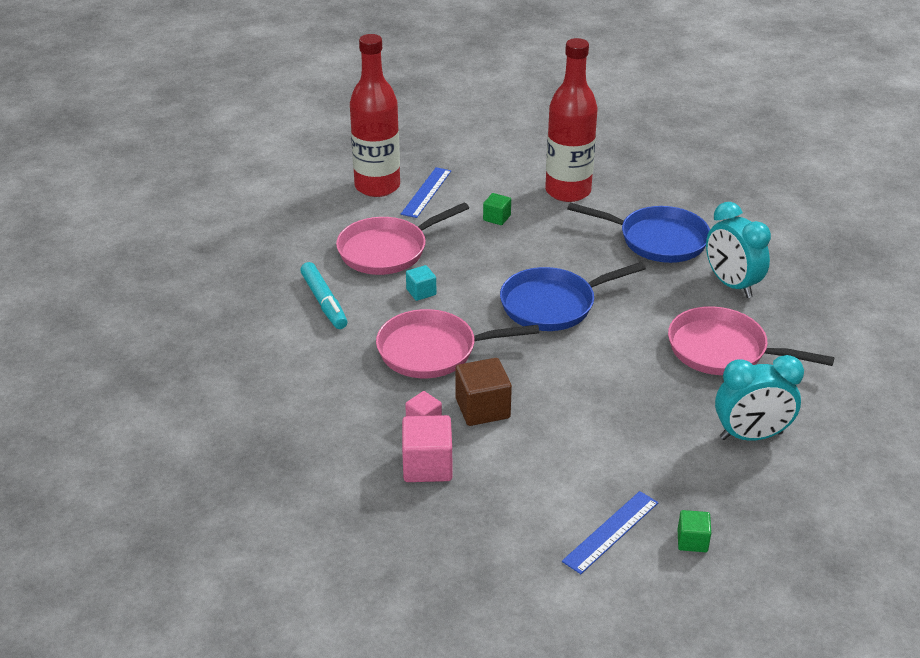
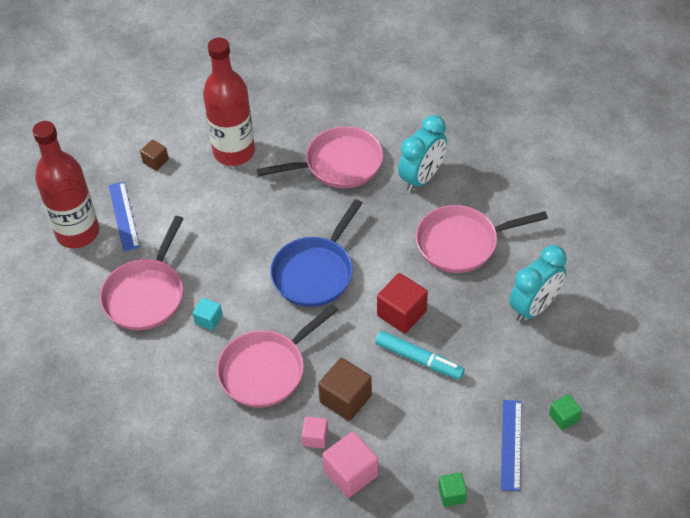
camera: 35 degrees left, 15 degrees up
(324, 302) = (142, 376): turquoise marker -> turquoise marker (419, 359)
(492, 169) = (155, 161): none -> brown cube
(496, 218) = (202, 211): green cube -> green cube (452, 494)
(605, 373) = (401, 313): none -> red cube
(657, 240) = (338, 164): blue pan -> pink pan
(731, 284) = (422, 178): turquoise clock -> turquoise clock turned 75 degrees counterclockwise

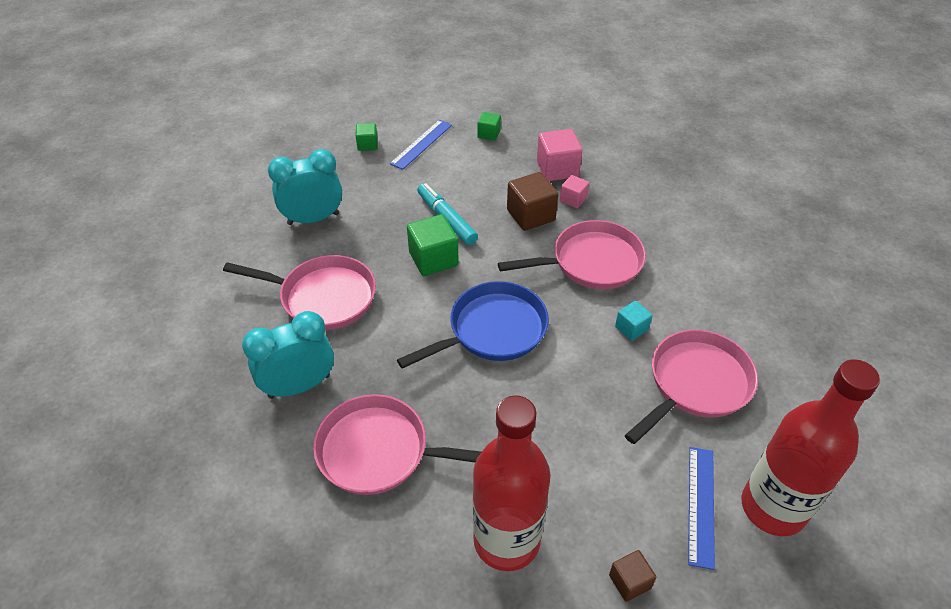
camera: 155 degrees left, 5 degrees down
(401, 313) = (433, 259): red cube -> green cube

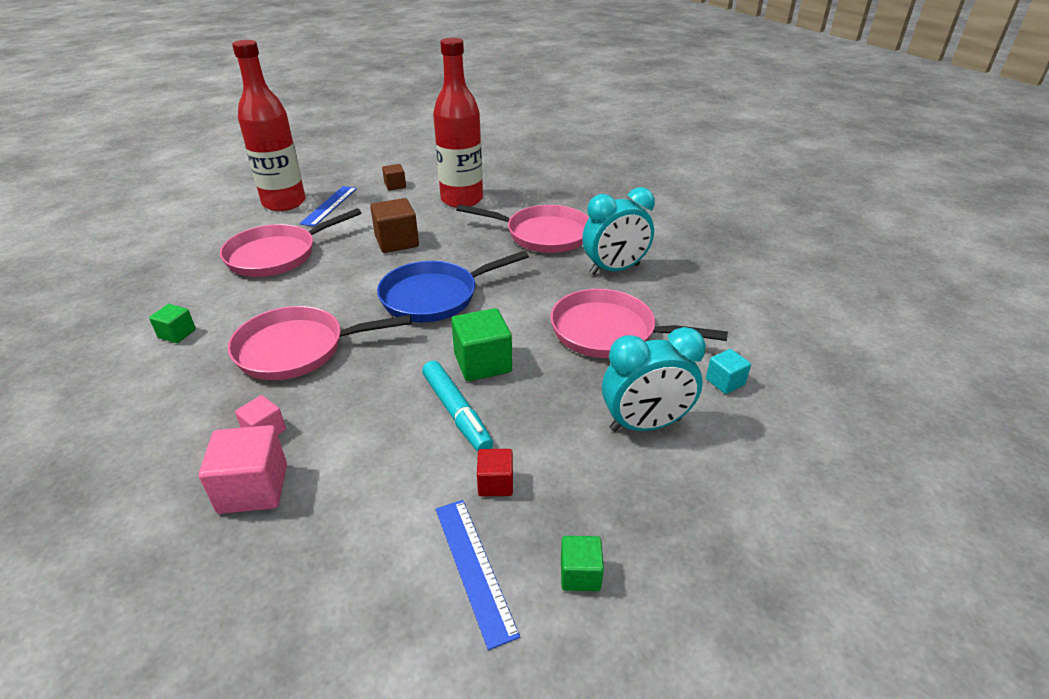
camera: 175 degrees left, 10 degrees down
(414, 179) = (495, 483): none -> red cube
(421, 144) = (474, 568): blue ruler -> blue ruler turned 60 degrees counterclockwise
(489, 134) = (334, 587): green cube -> green cube (177, 334)
(530, 215) = (338, 411): brown cube -> brown cube (397, 242)
(631, 328) = (300, 291): turquoise cube -> turquoise cube (725, 382)

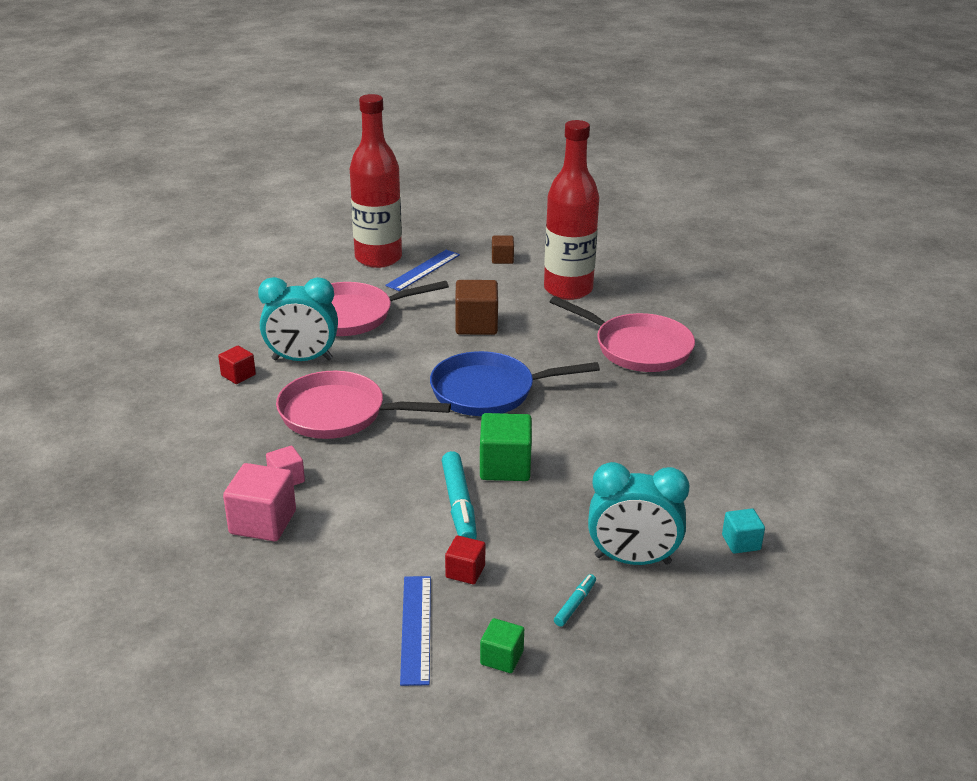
camera: 20 degrees right, 5 degrees down
(177, 334) = (238, 375): green cube -> red cube
(609, 332) = (649, 466): pink pan -> none
(614, 269) = (695, 403): turquoise clock -> turquoise clock (302, 359)
(619, 487) = (575, 604): none -> turquoise marker

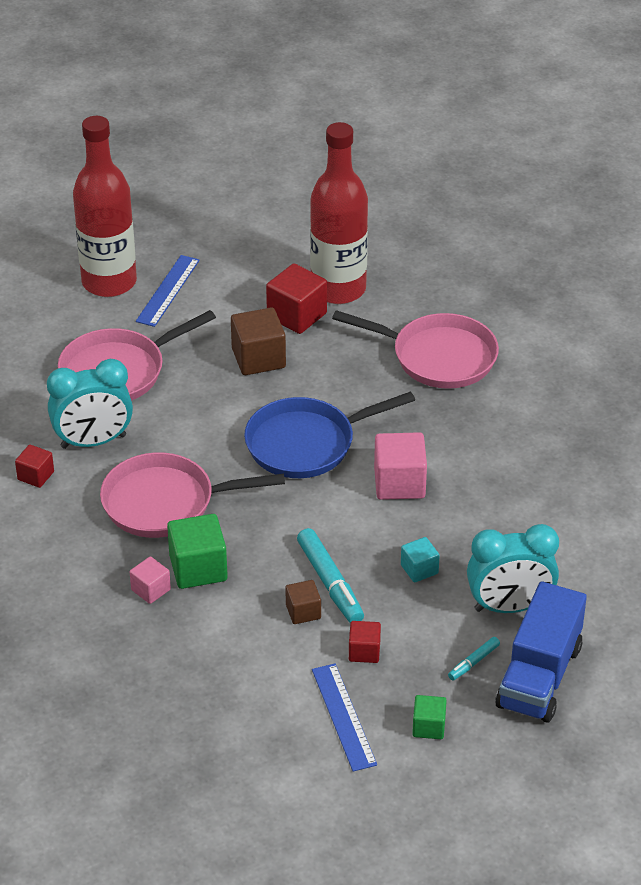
camera: 15 degrees left, 10 degrees up
(263, 522) = (152, 642): pink cube -> pink cube (399, 483)
(502, 259) = (249, 257): brown cube -> brown cube (303, 612)
(505, 466) = (357, 531): green cube -> green cube (198, 568)
(524, 301) = (296, 315): none -> red cube
(575, 604) = (473, 662): turquoise marker -> turquoise marker turned 150 degrees counterclockwise
(641, 632) = (539, 676): none -> blue truck
(741, 542) = (600, 568): turquoise cube -> turquoise cube (419, 569)

